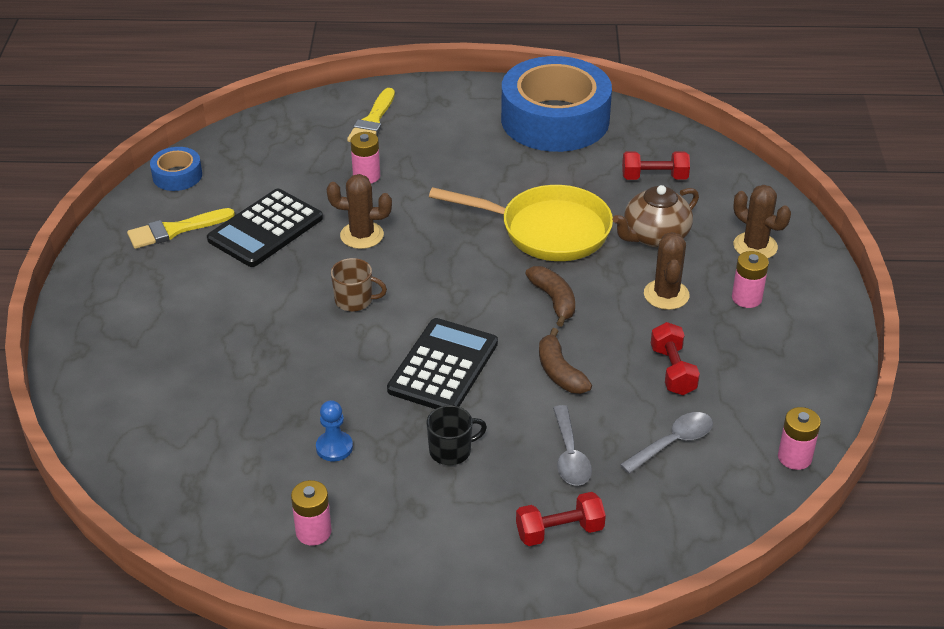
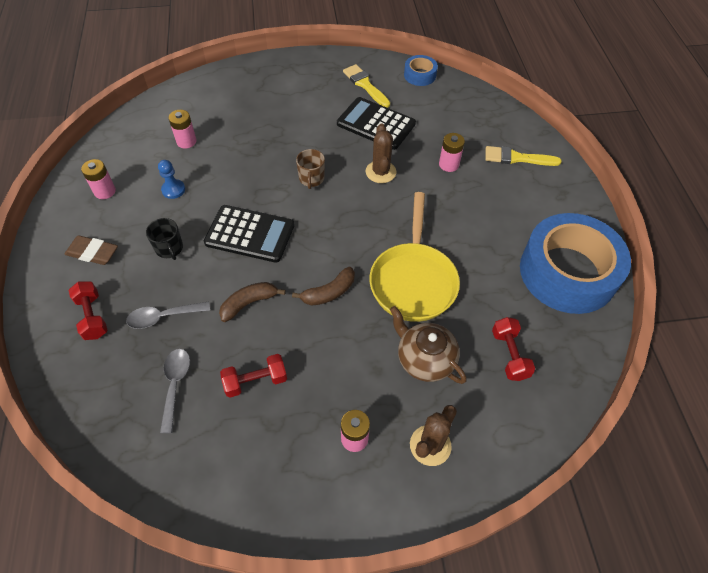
camera: 80 degrees right, 15 degrees up
(441, 539) = (92, 253): none -> brown eraser
(666, 295) = (348, 372): brown cactus -> none
(673, 442) = (175, 385): grey spoon -> grey spoon turned 135 degrees counterclockwise
(794, 457) = (157, 479): pink battery -> pink battery (186, 141)

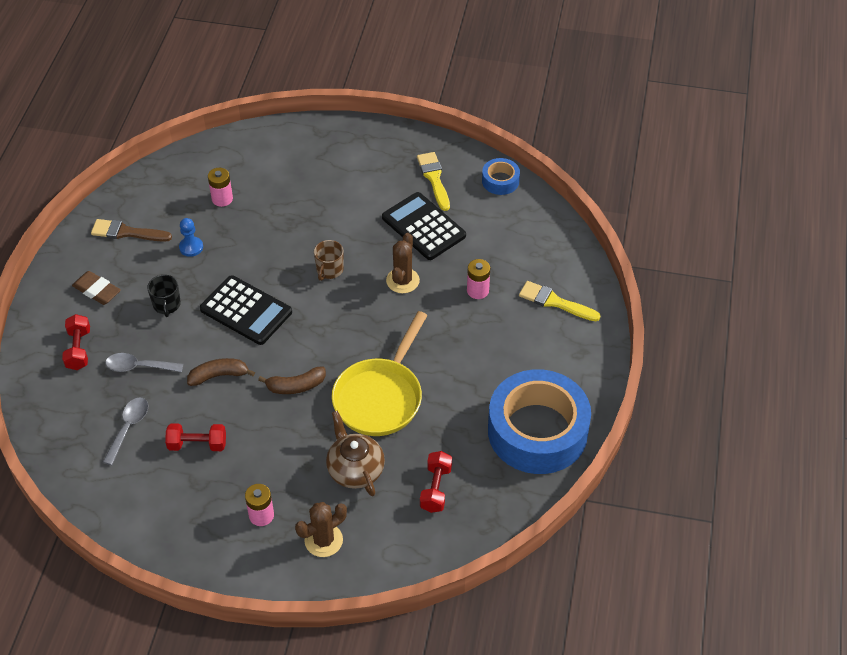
camera: 20 degrees right, 5 degrees down
(105, 191) = (127, 232): pink battery -> brown brush

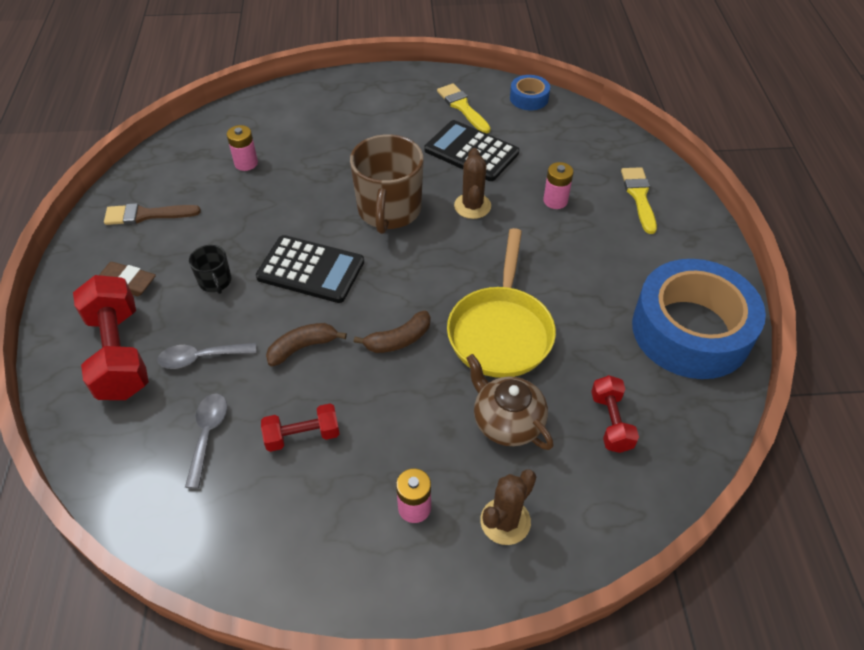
camera: 15 degrees left, 0 degrees up
(78, 349) = (119, 353): red dumbbell -> red dumbbell, size x1.83
(191, 247) = (226, 216): blue pawn -> none
(329, 270) = (389, 210): brown mug -> brown mug, size x2.09
(555, 302) = (639, 196): yellow brush -> yellow brush turned 75 degrees clockwise

